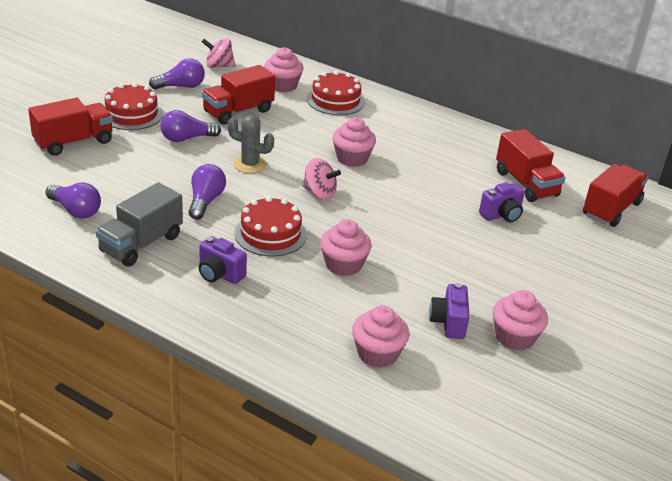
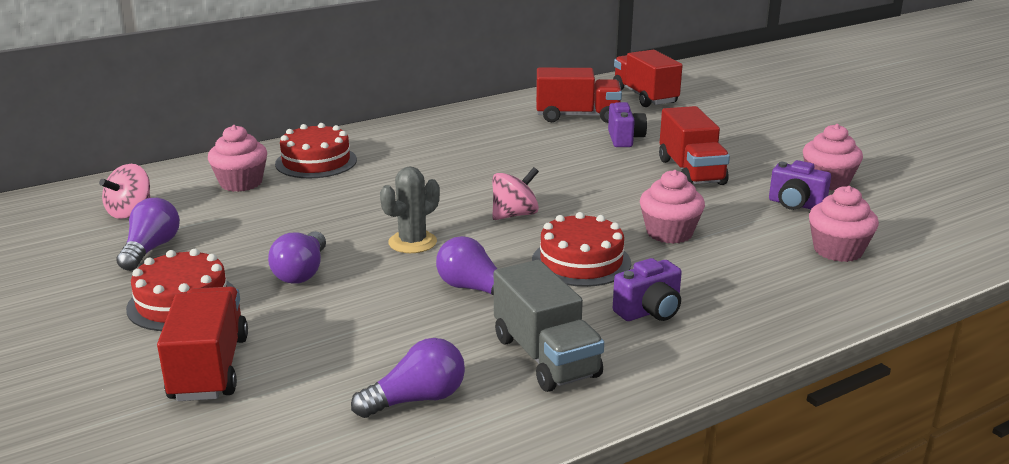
camera: 60 degrees left, 10 degrees down
(238, 111) = (271, 223): red truck -> red truck (691, 172)
(352, 158) = (456, 181): pink cupcake -> none

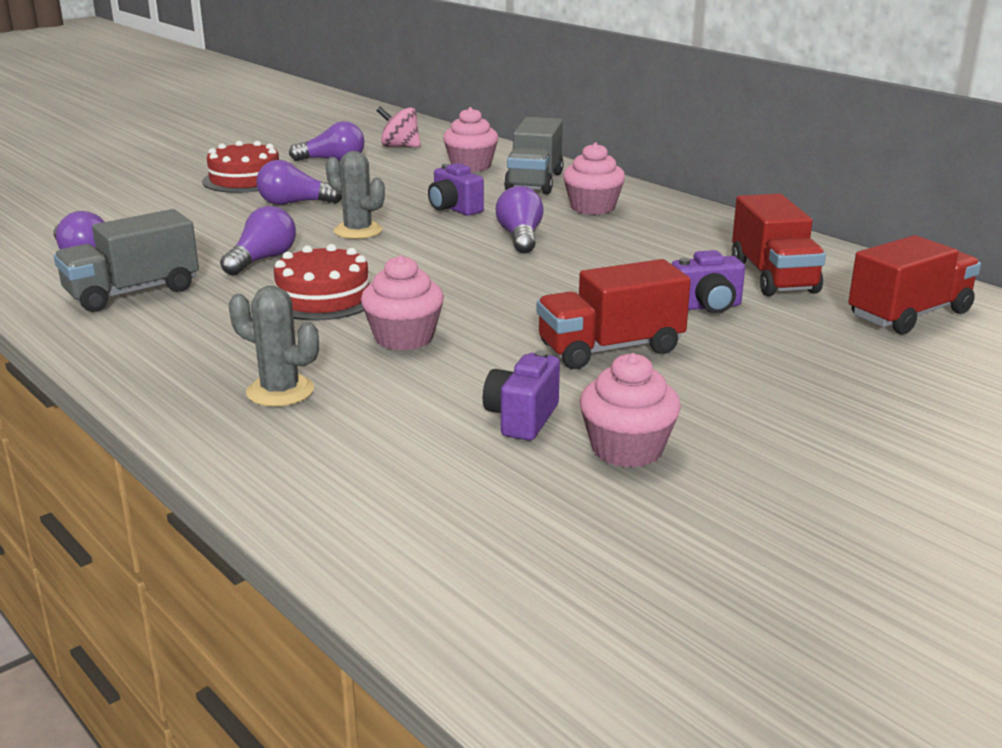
camera: 80 degrees right, 0 degrees up
(209, 368) = (146, 198): red truck -> none
(316, 162) = (534, 182): red cake -> grey truck
(465, 179) = (520, 237): none -> purple light bulb
(514, 215) = (433, 264): pink spinning top -> none
(649, 312) = (209, 331): purple camera -> purple camera (454, 209)
(766, 280) = (280, 391): none -> grey cactus
(838, 251) = (369, 442): pink cupcake -> pink cupcake (592, 207)

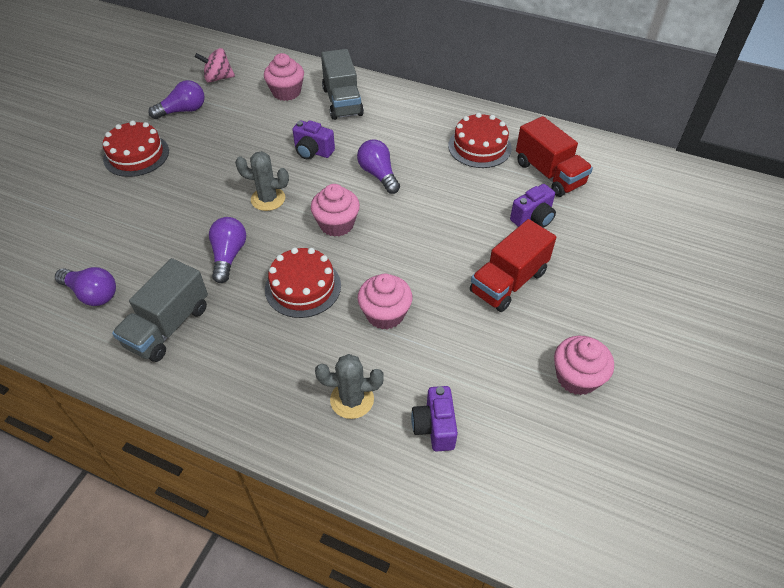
camera: 25 degrees left, 25 degrees up
(295, 203) = (198, 176): purple light bulb -> none
(522, 419) = (506, 371): purple camera -> purple camera (434, 427)
(592, 207) = (399, 124): pink cupcake -> pink cupcake (336, 224)
(688, 240) = (479, 147): none -> red cake
(909, 315) = (638, 191): red truck -> none

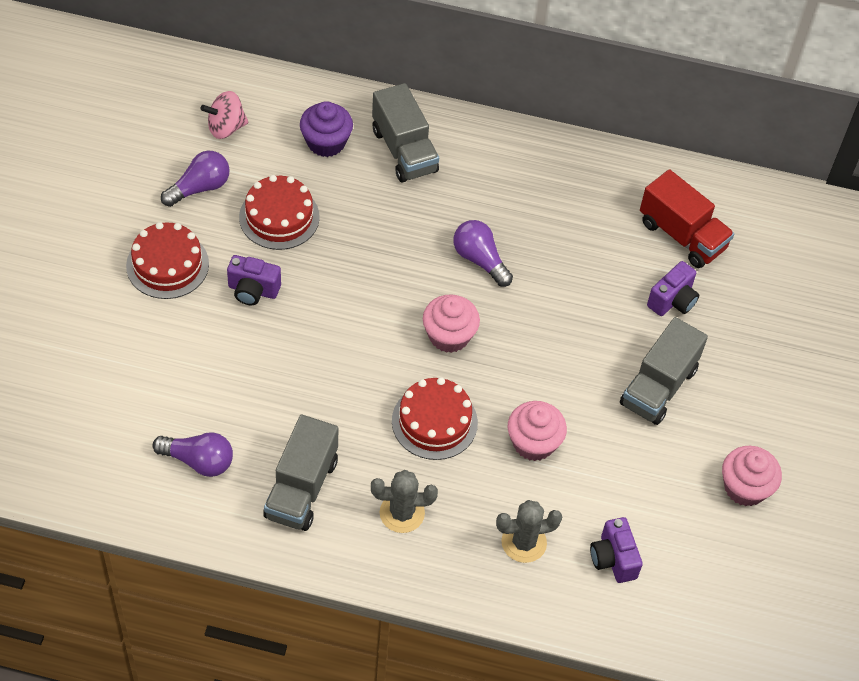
camera: 15 degrees left, 5 degrees up
(229, 256) = (337, 393): purple light bulb -> none
(268, 199) = (356, 311): grey cactus -> grey cactus (402, 513)
(286, 92) = (326, 142): pink cupcake -> purple cupcake
(313, 151) = (390, 234): purple camera -> purple camera (253, 290)
(479, 147) = (593, 204): red cake -> red cake (279, 217)
(508, 282) = (658, 387): red truck -> grey truck

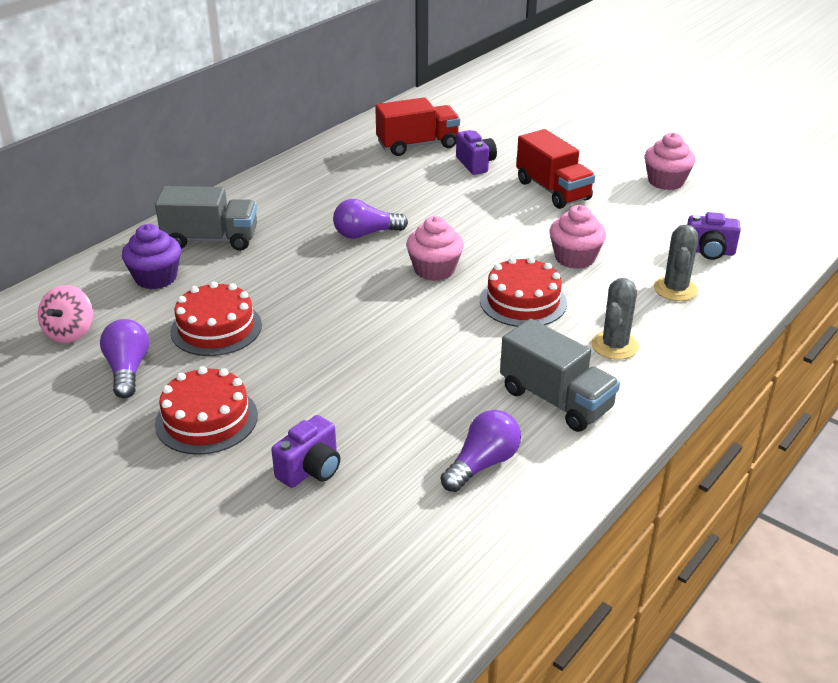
camera: 60 degrees left, 20 degrees down
(253, 290) = (291, 368): purple camera -> purple camera (311, 469)
(658, 387) = (553, 190): grey truck -> red truck

